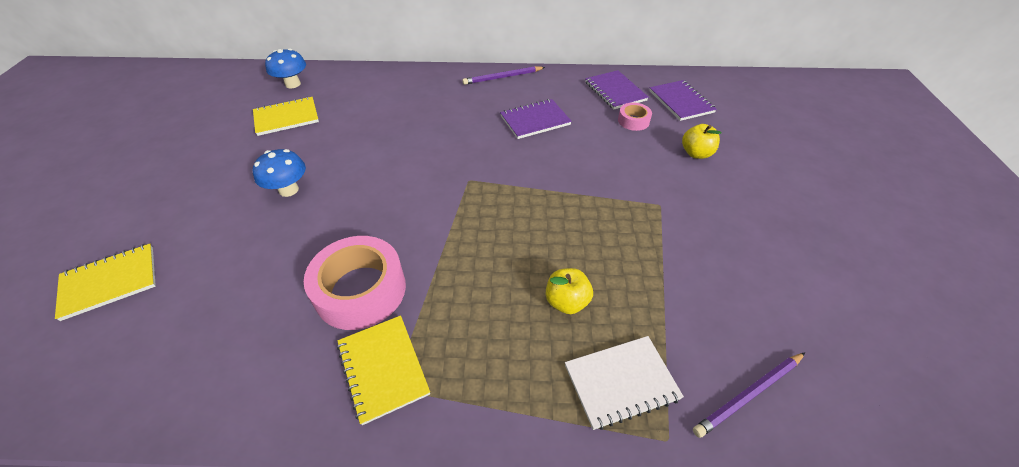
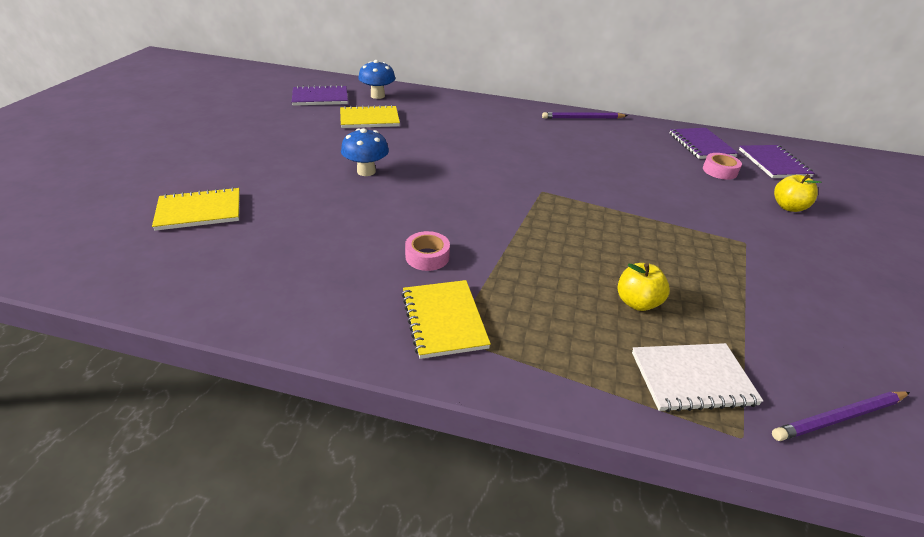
camera: 10 degrees right, 10 degrees down
(360, 290) = (427, 256): pink tape -> pink tape, size x0.49
(535, 120) = (614, 155): purple notebook -> purple notebook (320, 97)

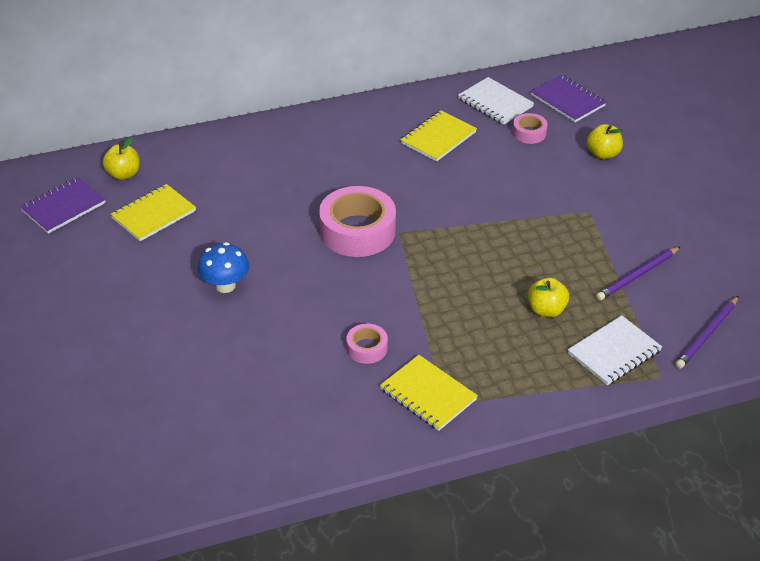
camera: 30 degrees left, 5 degrees up
(199, 211) = (128, 404): yellow notebook -> yellow notebook (438, 138)
(377, 96) = (123, 174): blue mushroom -> yellow apple
(506, 178) = (357, 231): none -> pink tape
(582, 118) = (364, 112): purple pencil -> purple pencil (637, 276)
(701, 145) = (495, 103): purple notebook -> white notebook

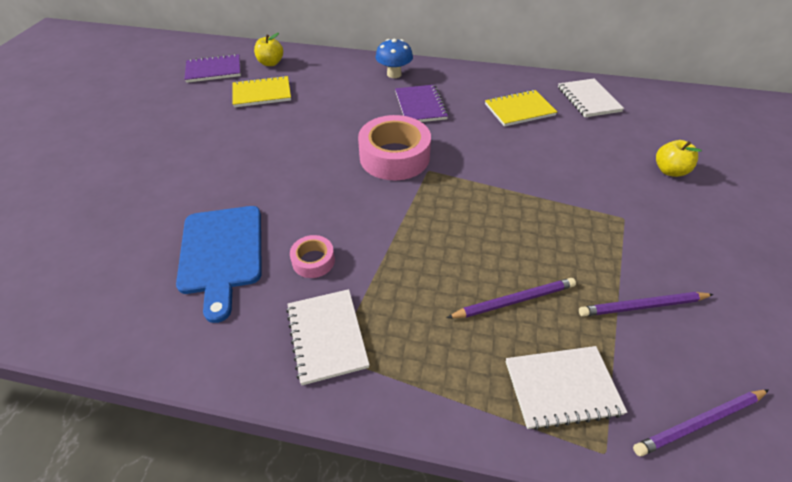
camera: 30 degrees right, 5 degrees up
(225, 285) = (257, 160): blue mushroom -> blue mushroom (394, 74)
(281, 376) = (222, 253): none -> blue cutting board
(428, 394) = (326, 336): yellow notebook -> white notebook
(529, 133) = (605, 131): pink tape -> none
(546, 310) = (514, 300): yellow apple -> purple pencil
(567, 100) = (659, 117): purple notebook -> purple notebook (420, 105)

